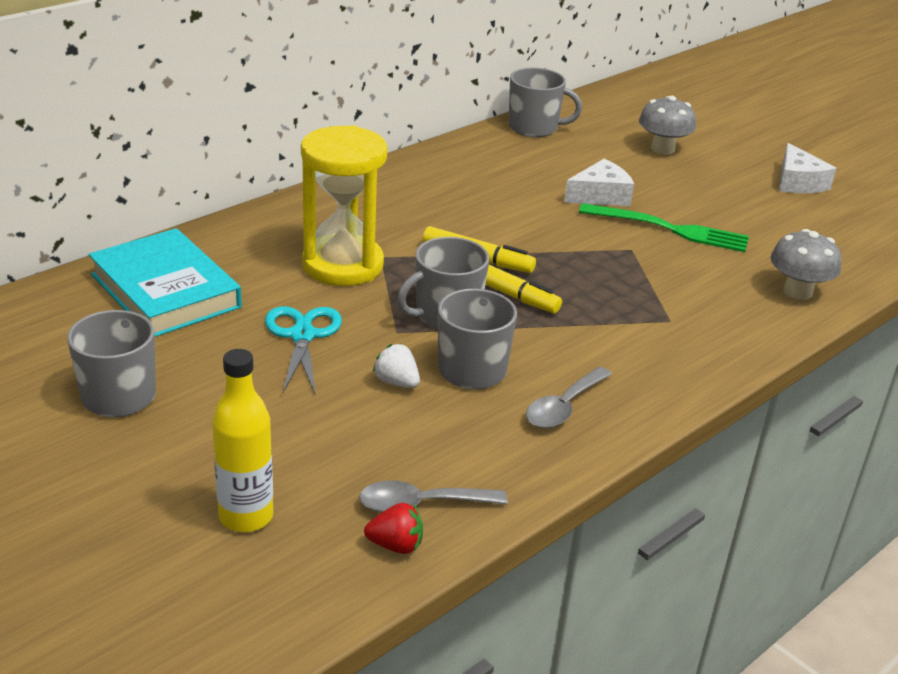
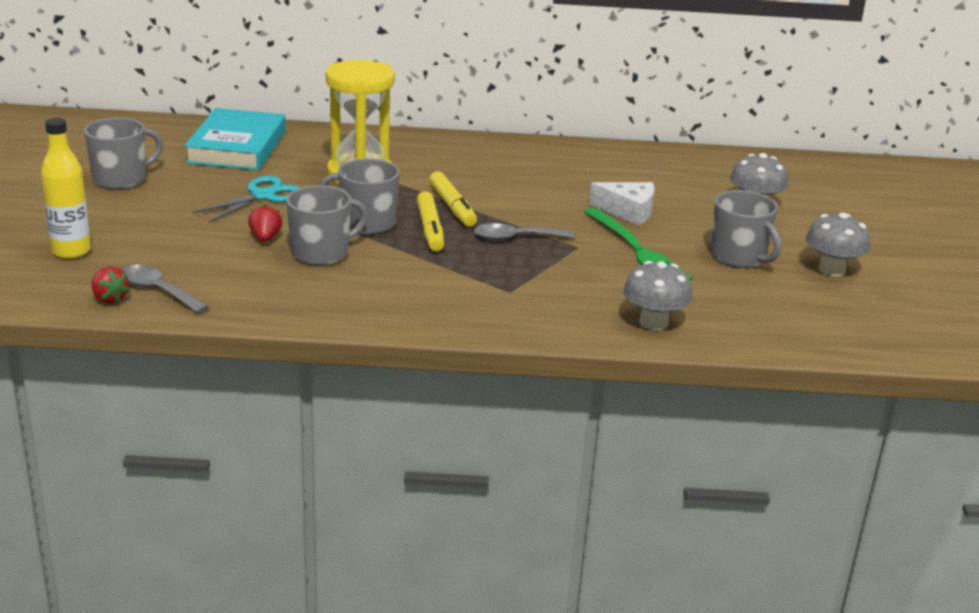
camera: 45 degrees right, 5 degrees down
(396, 382) = (265, 238): white strawberry -> red strawberry
(534, 128) = (671, 158): grey mug -> grey mug (739, 257)
(564, 407) = (333, 294): grey spoon -> grey spoon (516, 238)
(798, 182) = (832, 269): white cheese -> grey mushroom

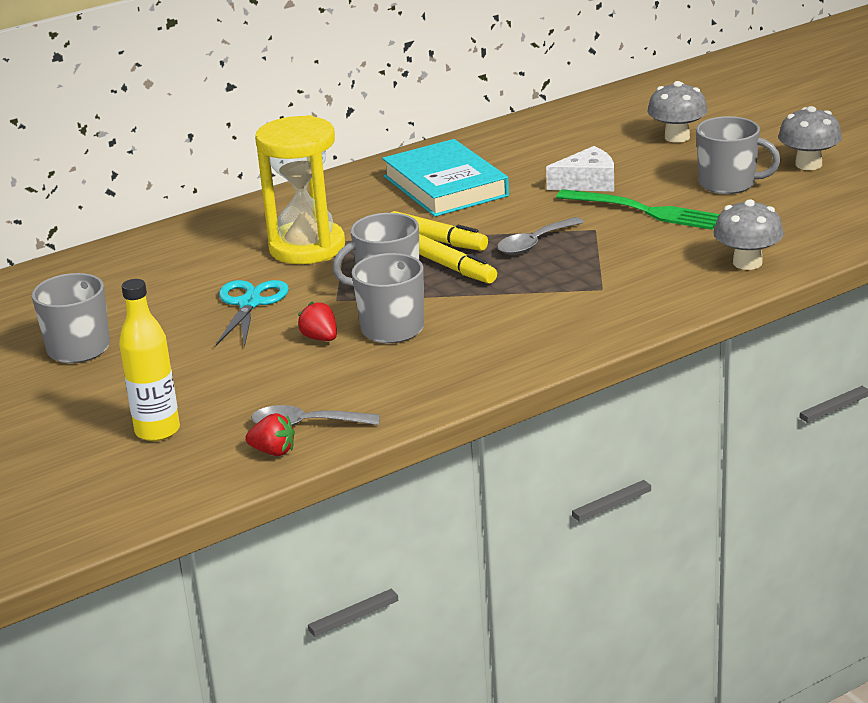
camera: 30 degrees left, 0 degrees up
(237, 147) = (140, 270): turquoise book -> turquoise book (445, 186)

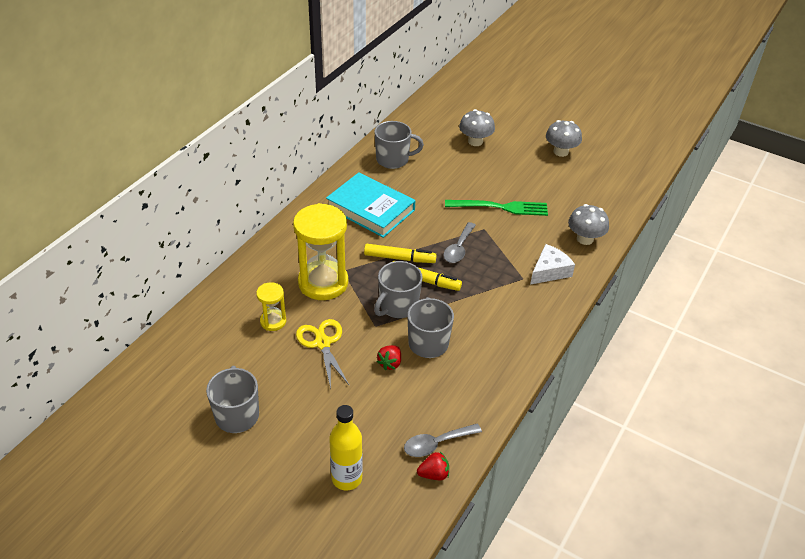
camera: 30 degrees left, 15 degrees up
(206, 273) = (273, 321): none -> yellow hourglass
(250, 303) = (322, 343): turquoise scissors -> yellow scissors
(320, 338) = (390, 363): red strawberry -> red strawberry turned 90 degrees counterclockwise
(587, 183) = (452, 189): white cheese -> white cheese (549, 271)
(728, 184) = (530, 175): grey mug -> grey mug (393, 160)

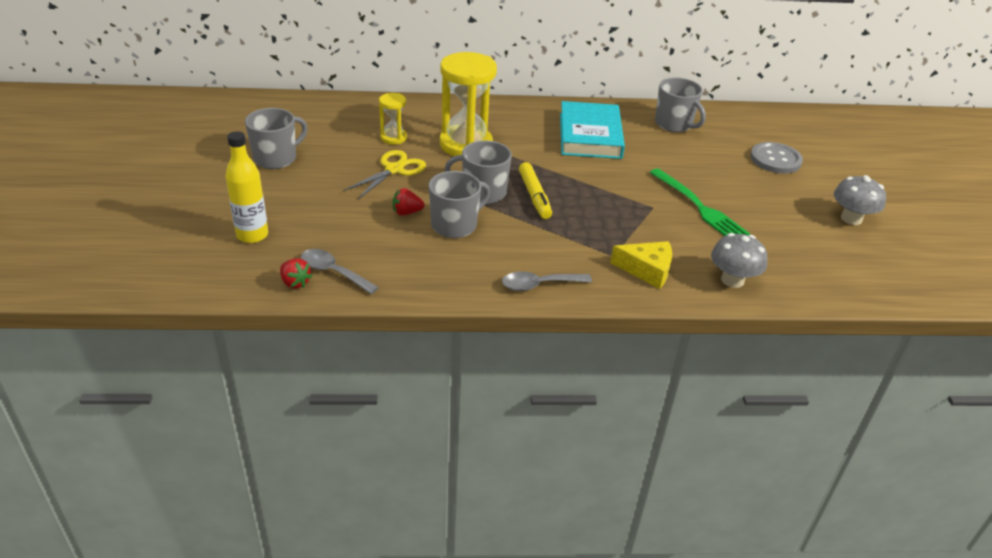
camera: 55 degrees right, 5 degrees down
(399, 258) = (546, 172): yellow marker -> none
(458, 248) = (604, 201): grey spoon -> grey spoon (539, 285)
(475, 141) = (775, 159): grey mushroom -> grey button
(549, 271) = (647, 270): white cheese -> yellow cheese

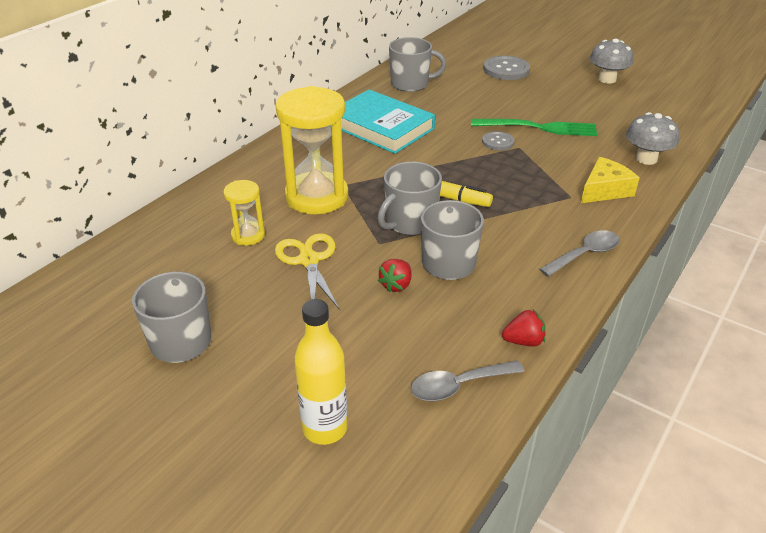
camera: 50 degrees left, 0 degrees up
(295, 283) = (454, 427): red strawberry -> red strawberry (523, 341)
(539, 285) = (584, 254): grey spoon -> grey spoon turned 150 degrees counterclockwise
(646, 194) = (497, 142): none -> grey button

